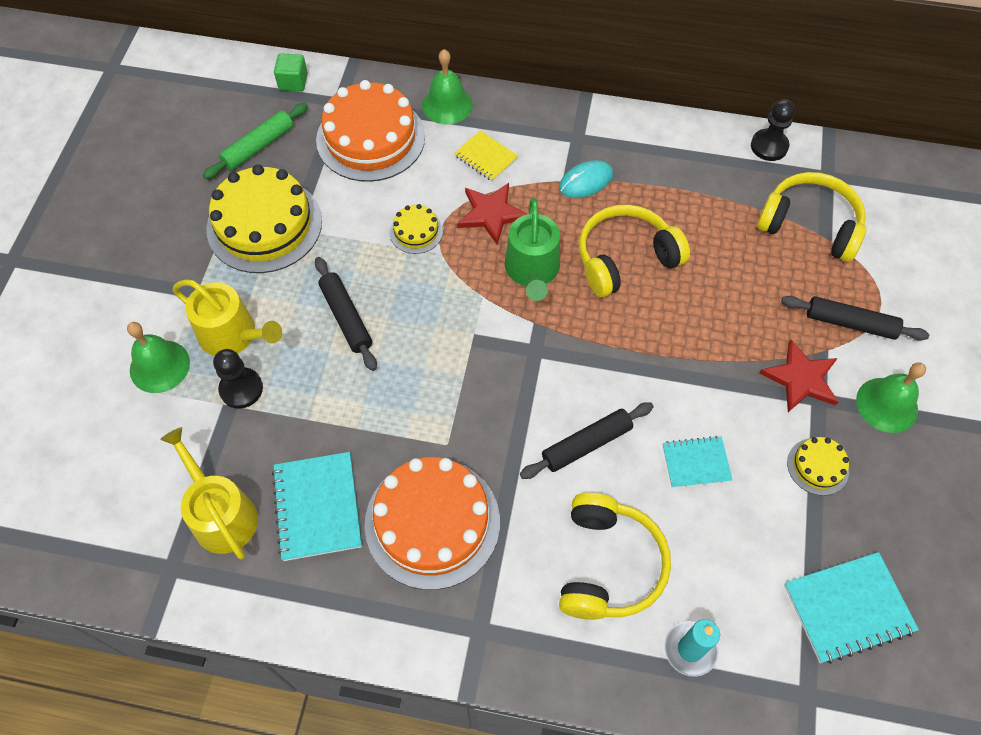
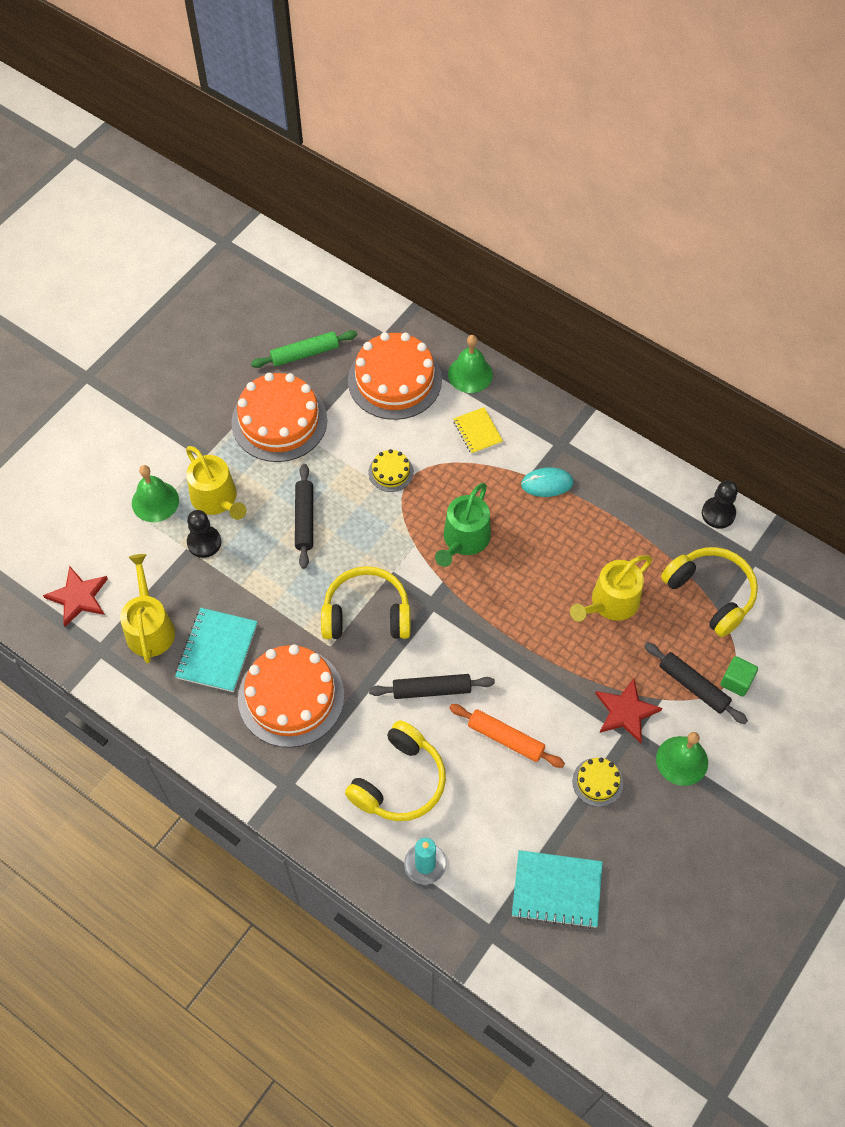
camera: 25 degrees right, 0 degrees up
(264, 225) = (279, 421): yellow cake -> orange cake
(293, 82) = (357, 308): green cube -> green cube (736, 681)
(491, 214) = (456, 481): red star -> red star (78, 597)
(625, 259) = (542, 560): yellow headphones -> yellow headphones (366, 614)
(696, 463) = (505, 739): turquoise notebook -> orange rolling pin
(719, 273) = (610, 603): none -> yellow watering can

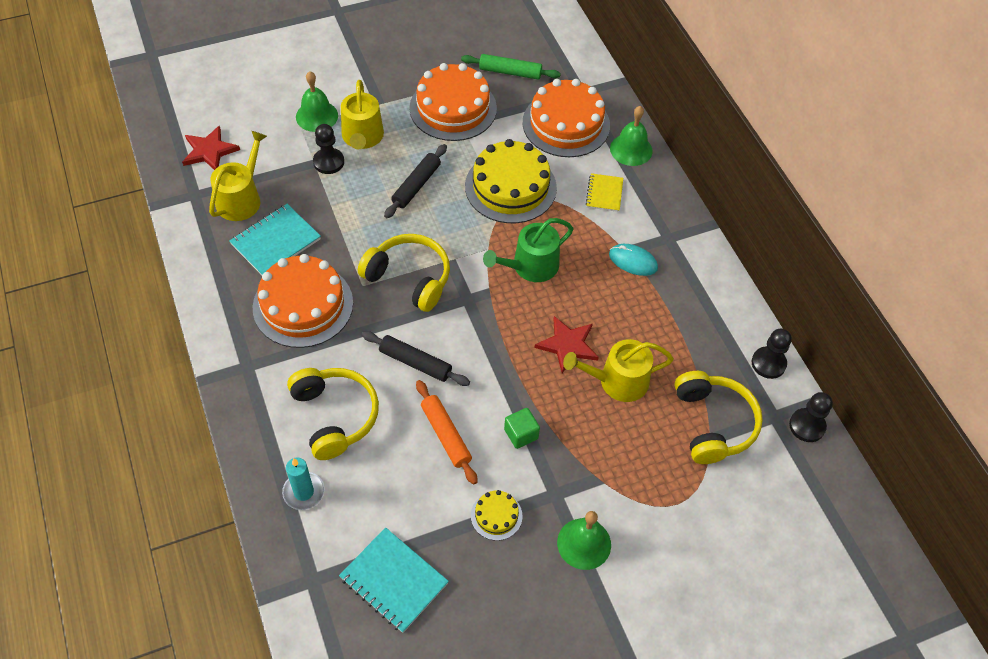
camera: 30 degrees right, 5 degrees down
(391, 472) = (510, 187): yellow cake -> yellow cake, size x2.16
(399, 781) = (334, 416): yellow headphones -> yellow headphones turned 90 degrees counterclockwise
(626, 712) = (564, 474): red star -> red star (568, 345)
(693, 686) = (640, 489): black rolling pin -> none
(736, 681) = (683, 508): green cube -> green cube (521, 434)
(782, 551) = (807, 426): none -> black pawn

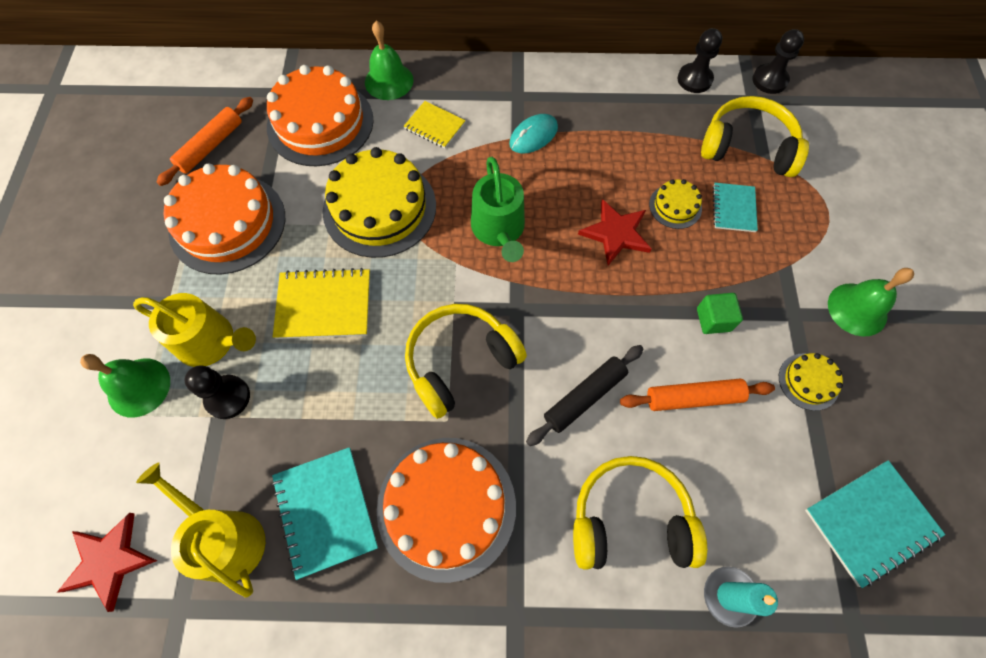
camera: 65 degrees left, 10 degrees up
(416, 185) = (324, 305): black rolling pin -> yellow notebook
(510, 72) = (210, 146): green rolling pin -> orange rolling pin
(617, 381) = (675, 206): yellow watering can -> yellow cake
(639, 426) = (733, 208): none -> turquoise notebook

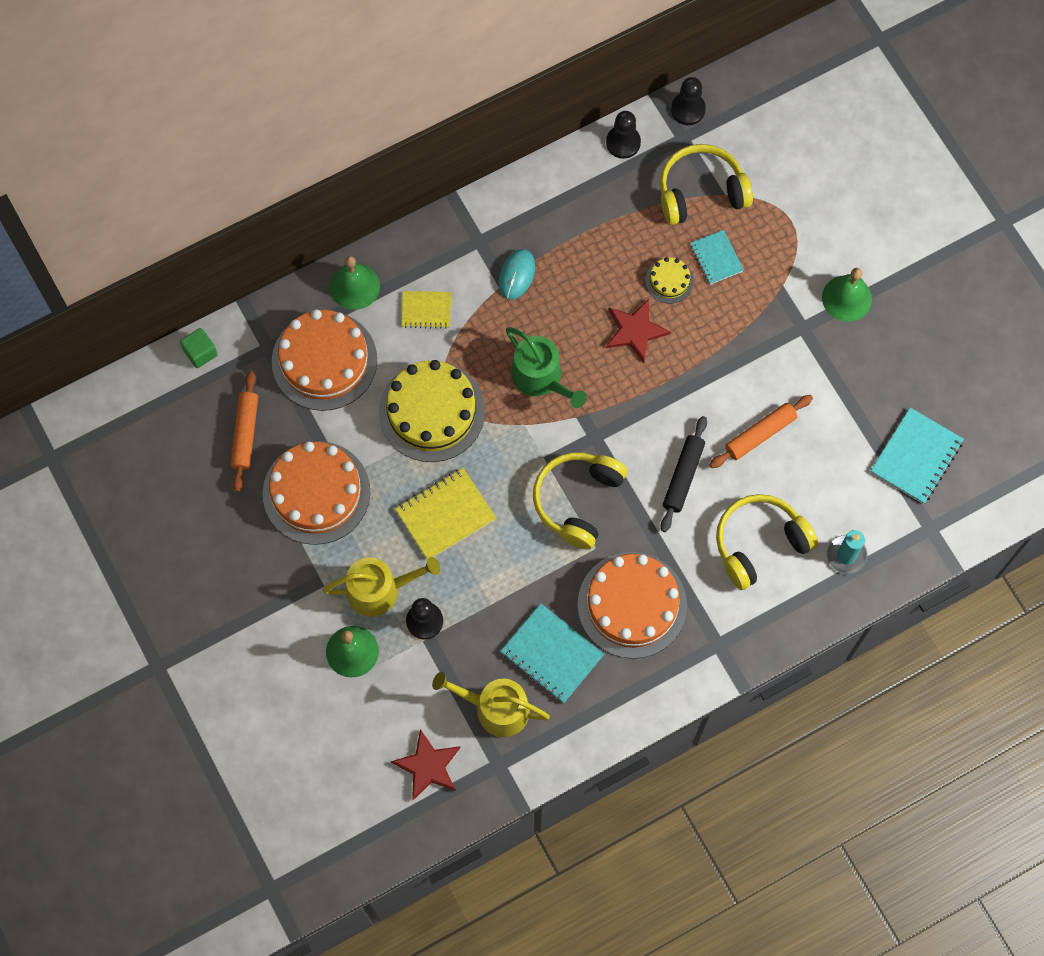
camera: 30 degrees left, 5 degrees up
(713, 319) = (745, 365): green cube -> green cube (200, 352)
(808, 381) = (835, 377): yellow cake -> none

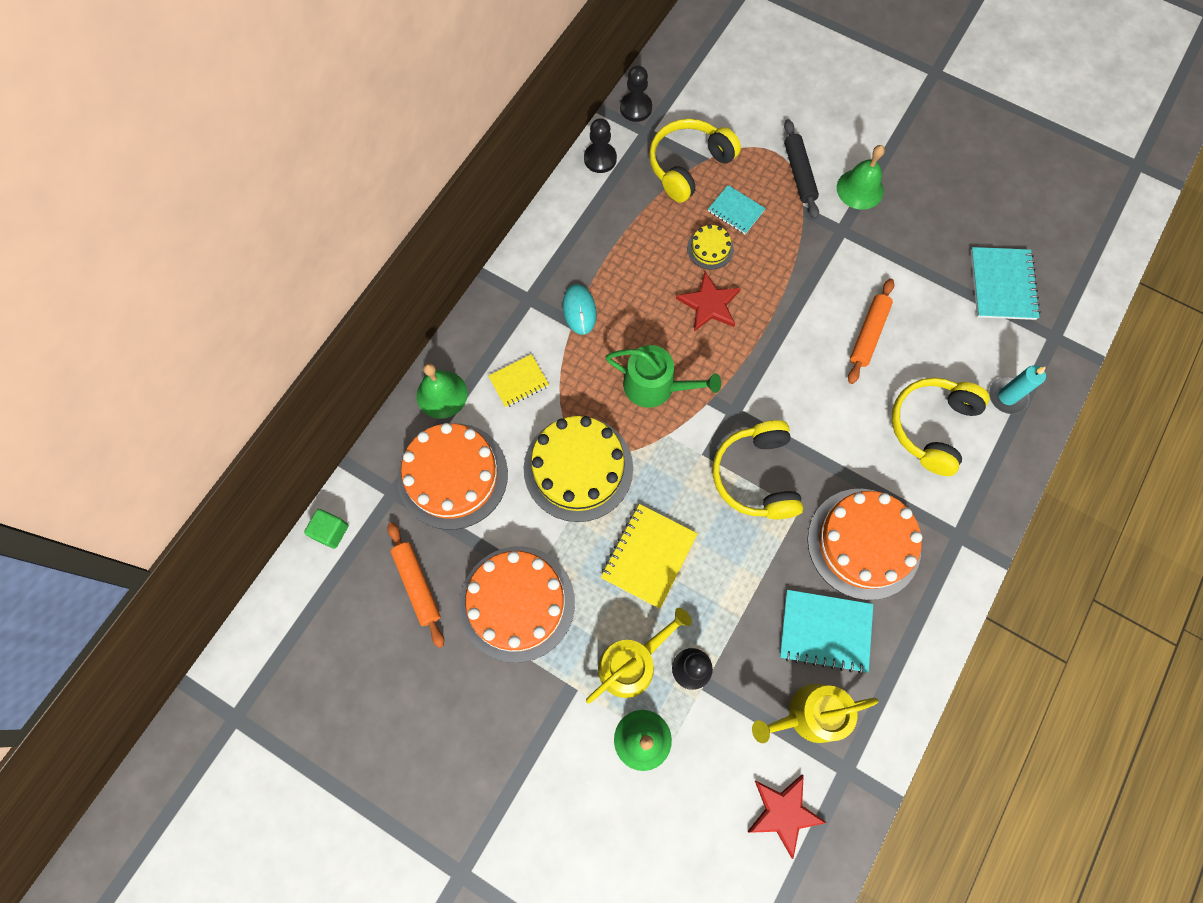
camera: 30 degrees left, 0 degrees up
(683, 476) = (830, 404): black rolling pin -> black rolling pin (799, 173)

